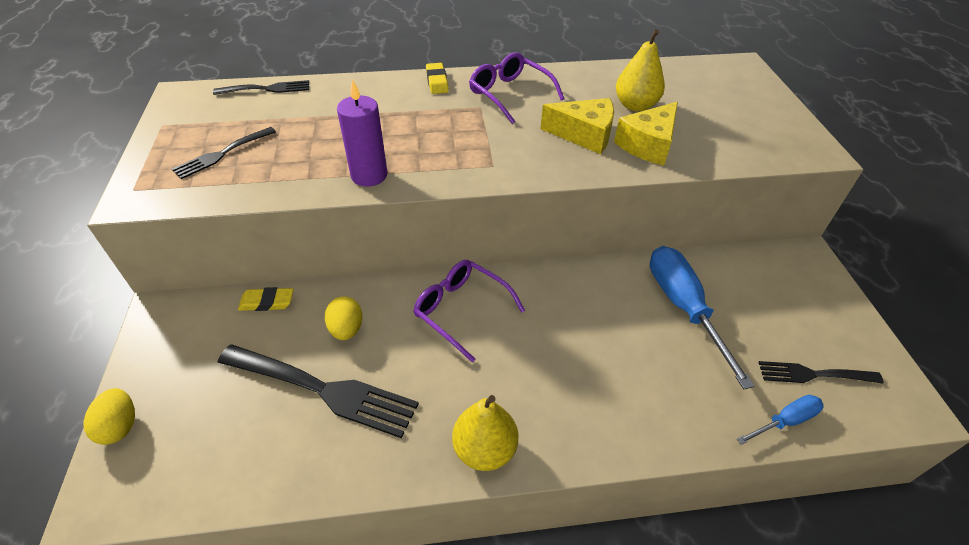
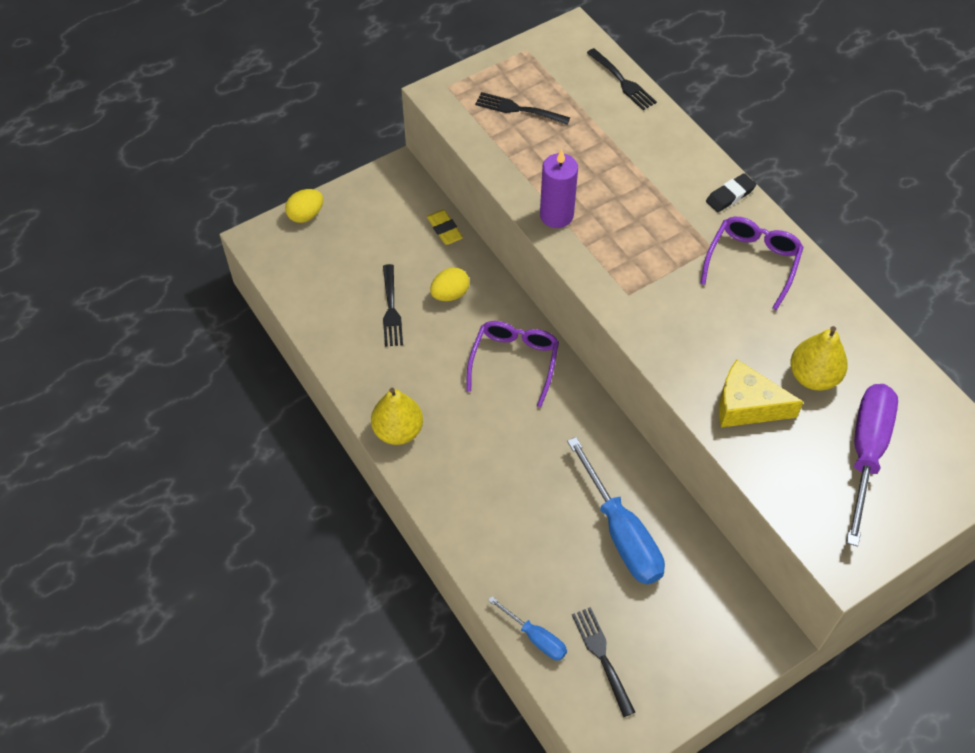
camera: 65 degrees right, 10 degrees up
(323, 390) = (391, 309): black fork -> black fork, size x0.57
(437, 81) = (730, 195): yellow eraser -> black eraser
(584, 135) = (725, 347): yellow cheese -> none
(683, 307) = (621, 532): blue screwdriver -> blue screwdriver turned 105 degrees clockwise
(716, 108) = (866, 453): none -> purple screwdriver

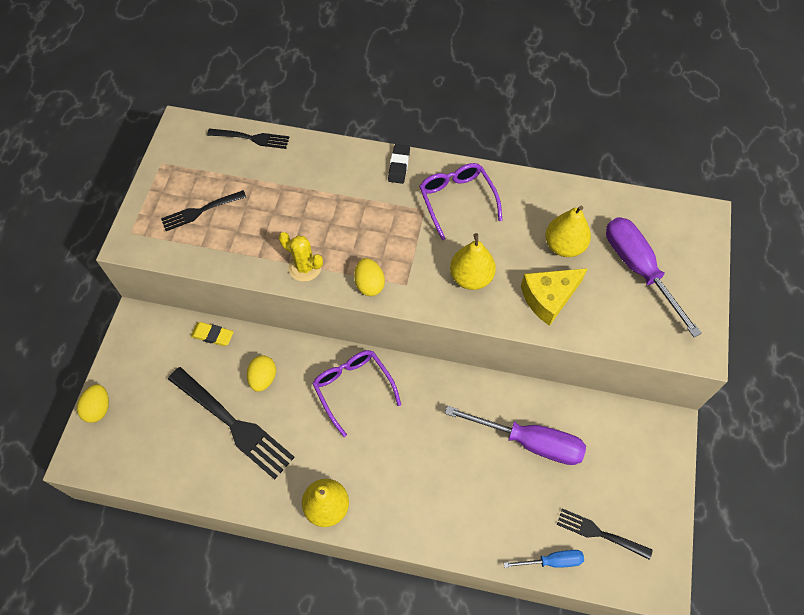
camera: 45 degrees left, 5 degrees up
(391, 309) = (233, 424): black fork -> black fork, size x1.76
(556, 215) = (305, 267): purple candle -> yellow cactus
(596, 270) = (369, 284): none -> yellow egg
(621, 532) = (529, 442): blue screwdriver -> purple screwdriver
(693, 333) = (471, 277): none -> yellow pear

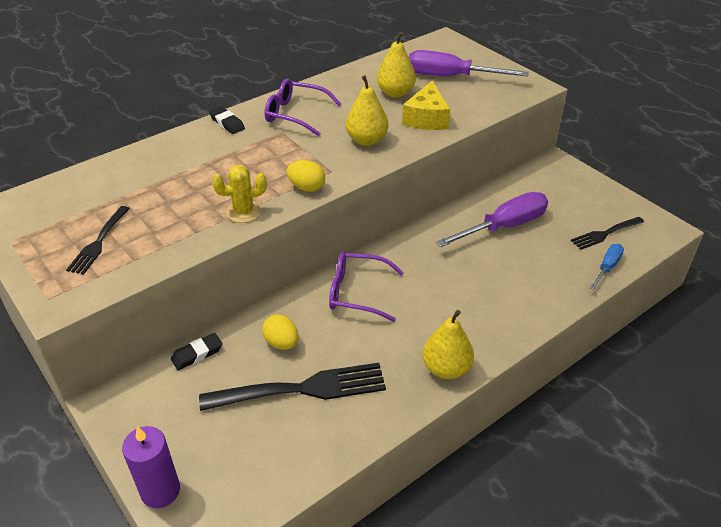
camera: 50 degrees left, 20 degrees down
(98, 408) = (160, 490): yellow egg -> purple candle
(212, 335) = (197, 354): yellow eraser -> black eraser
(252, 138) = (79, 178): black fork -> none

